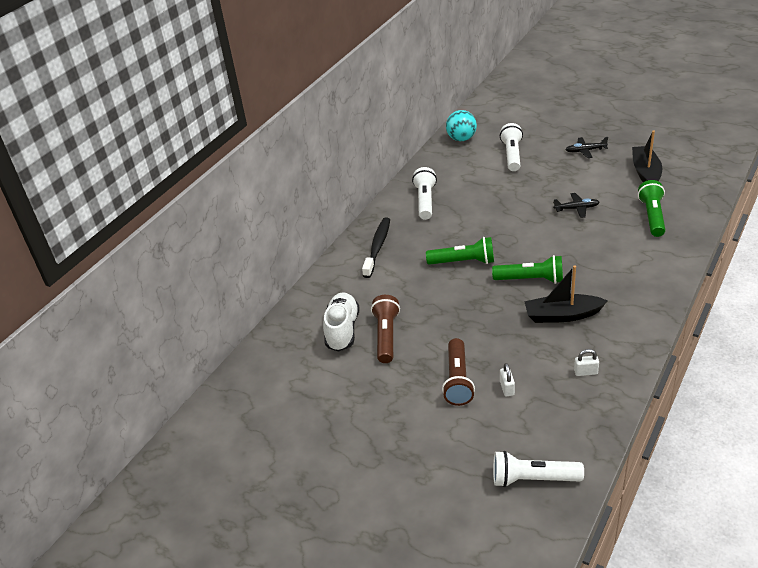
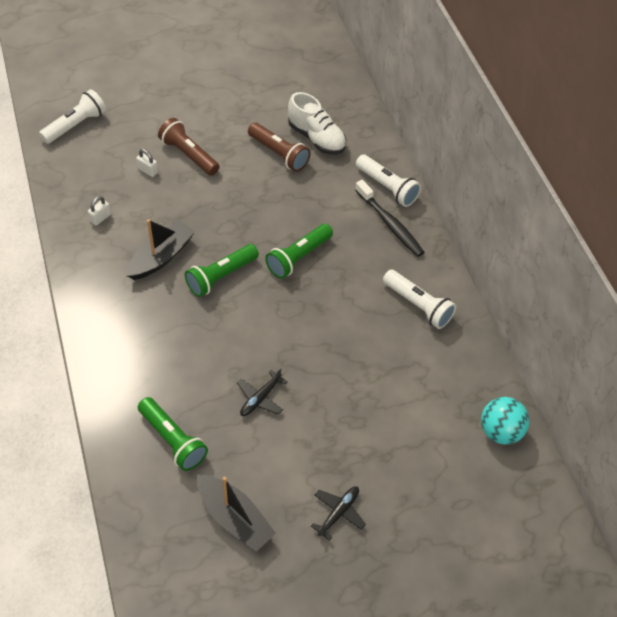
camera: 125 degrees right, 15 degrees up
(512, 155) = (412, 442): white flashlight -> white flashlight (387, 187)

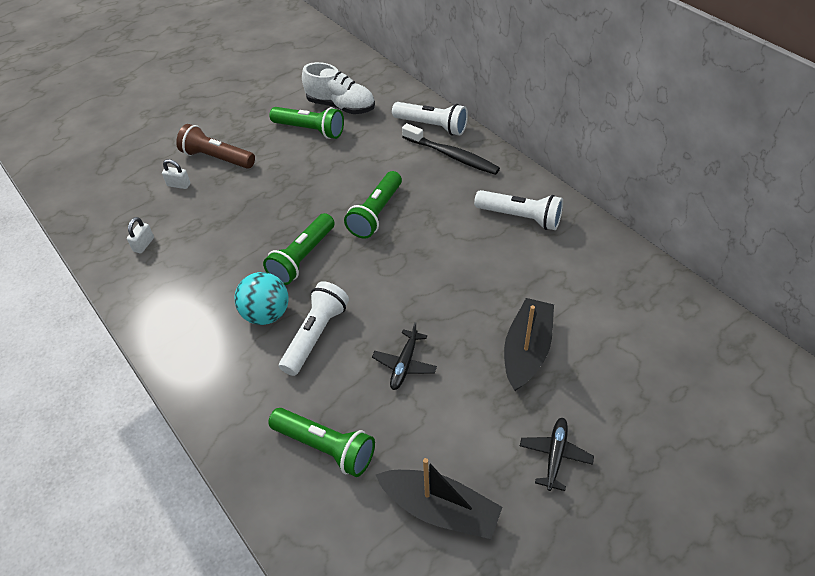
camera: 15 degrees left, 5 degrees down
(76, 125) = (83, 167): white flashlight -> white flashlight (316, 335)
(161, 257) = (228, 260): black boat -> black boat (526, 350)
(279, 154) = (310, 130): brown flashlight -> green flashlight
(500, 431) = (671, 305): turquoise ball -> turquoise ball (266, 314)

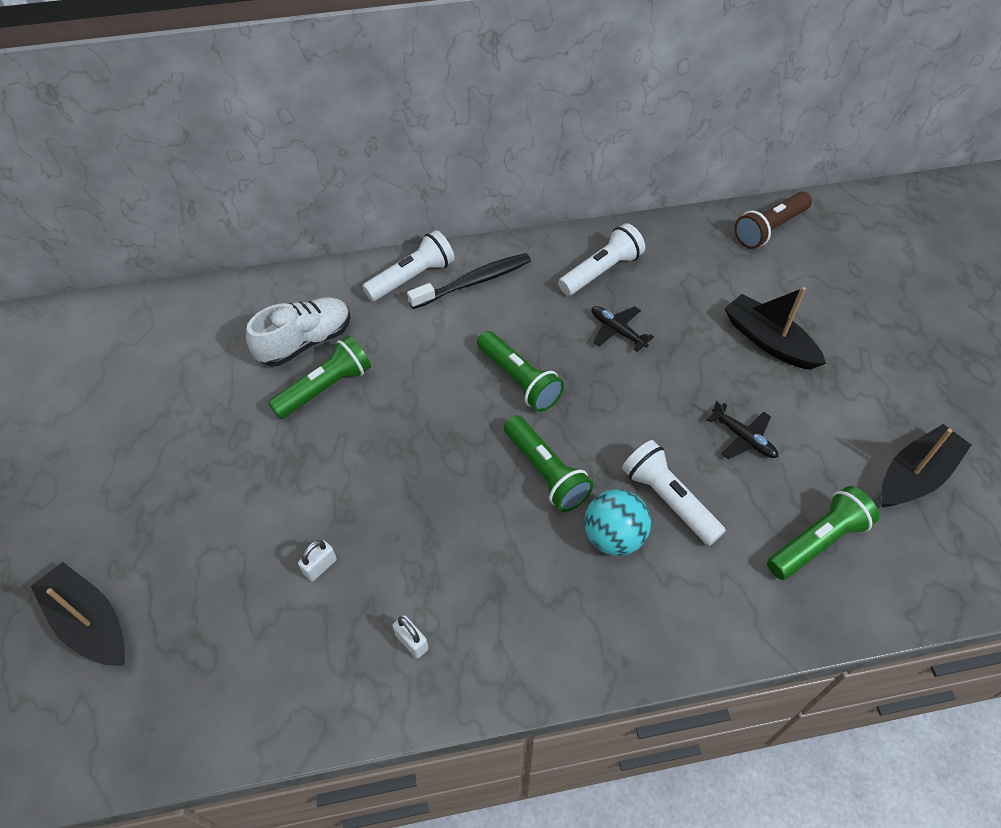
camera: 65 degrees left, 5 degrees up
(110, 120) = (90, 623): none -> black boat
(217, 158) = (299, 505): brown flashlight -> brown flashlight (769, 229)
(555, 456) = (887, 373): black plane -> black plane (617, 331)

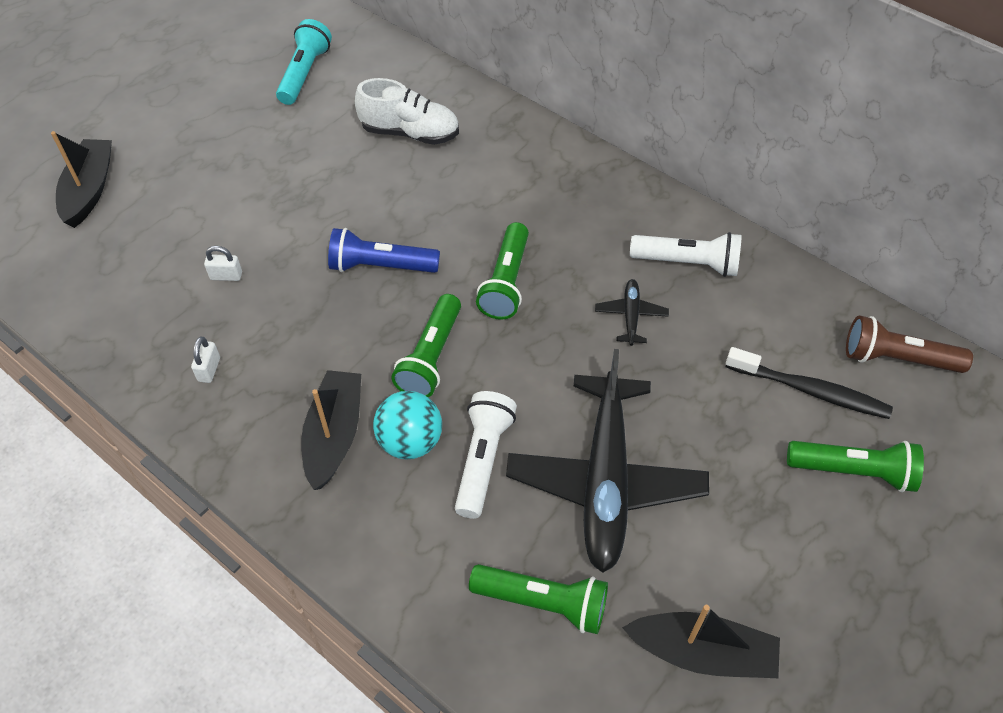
camera: 50 degrees right, 0 degrees up
(152, 368) = (305, 73): none -> turquoise flashlight
(326, 388) = (380, 173): green flashlight -> green flashlight (853, 471)
(412, 278) = (539, 149): white flashlight -> none
(423, 448) = (380, 266): none -> blue flashlight
(474, 282) = (578, 188): black toothbrush -> black toothbrush (810, 390)
(743, 438) = (605, 479): black plane -> black plane, size x2.43
(768, 341) = (744, 437): black boat -> black boat (334, 435)

